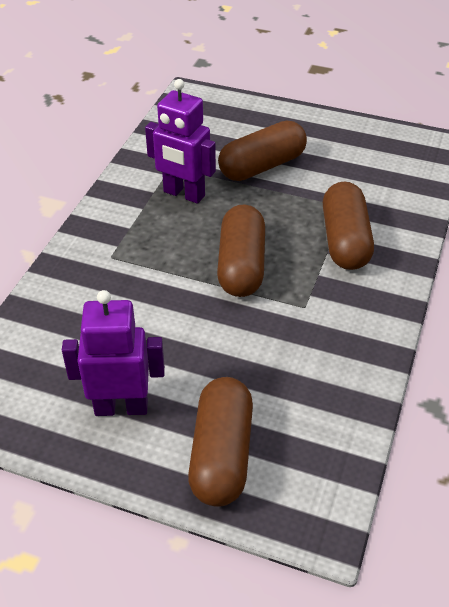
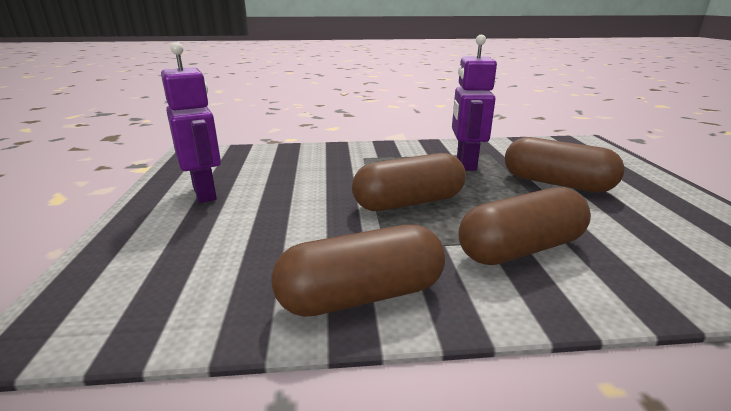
camera: 65 degrees right, 20 degrees down
(222, 454) = (154, 245): brown capsule -> brown capsule (362, 296)

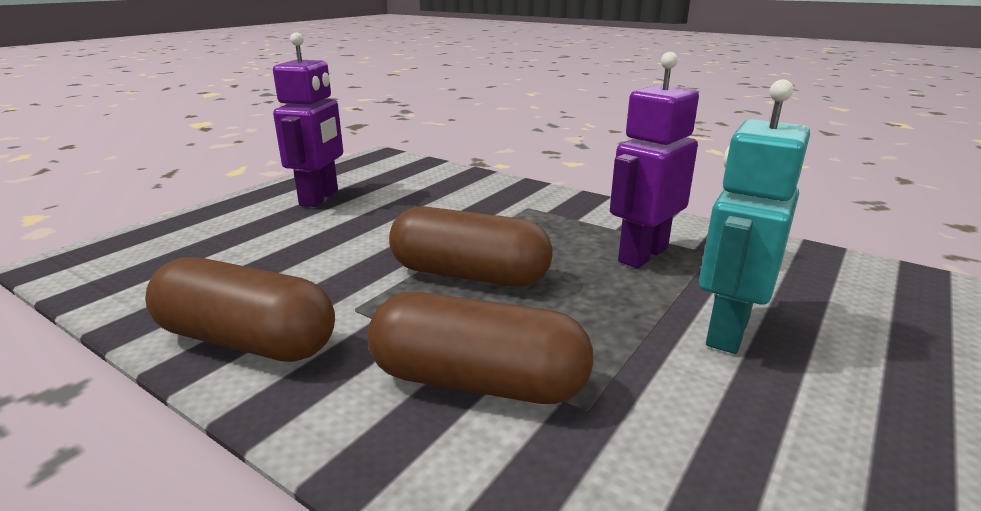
camera: 40 degrees right, 0 degrees up
(556, 183) = (726, 331): brown capsule -> turquoise robot

